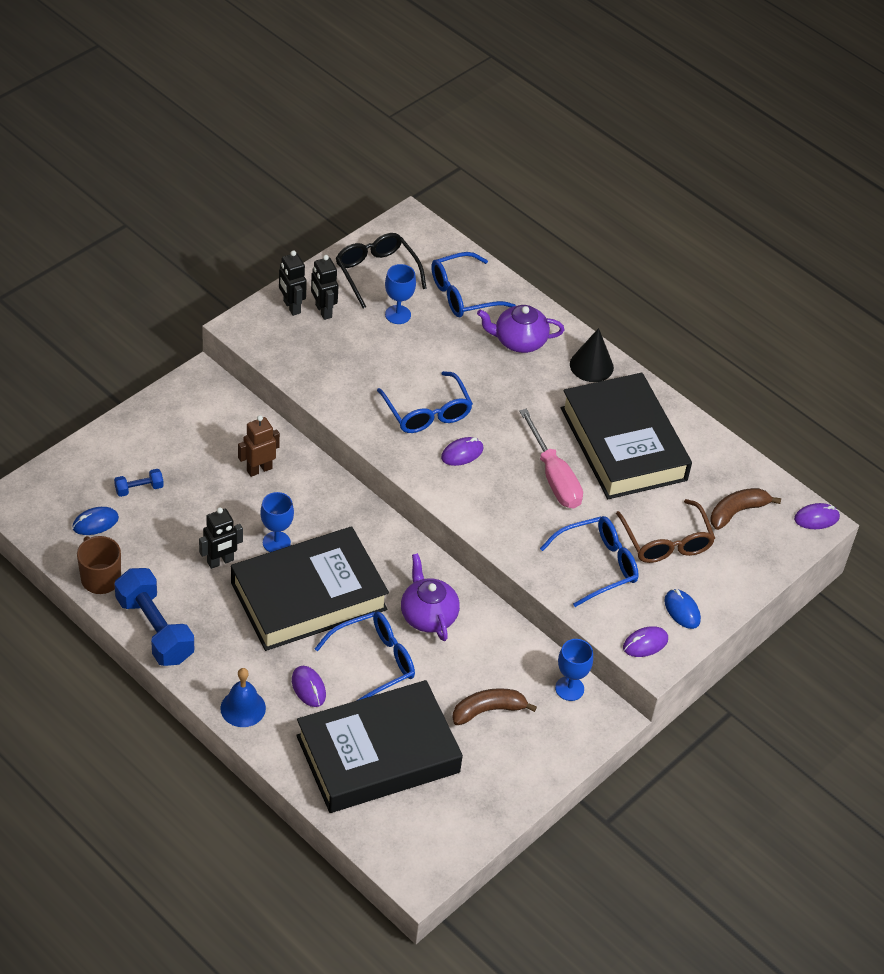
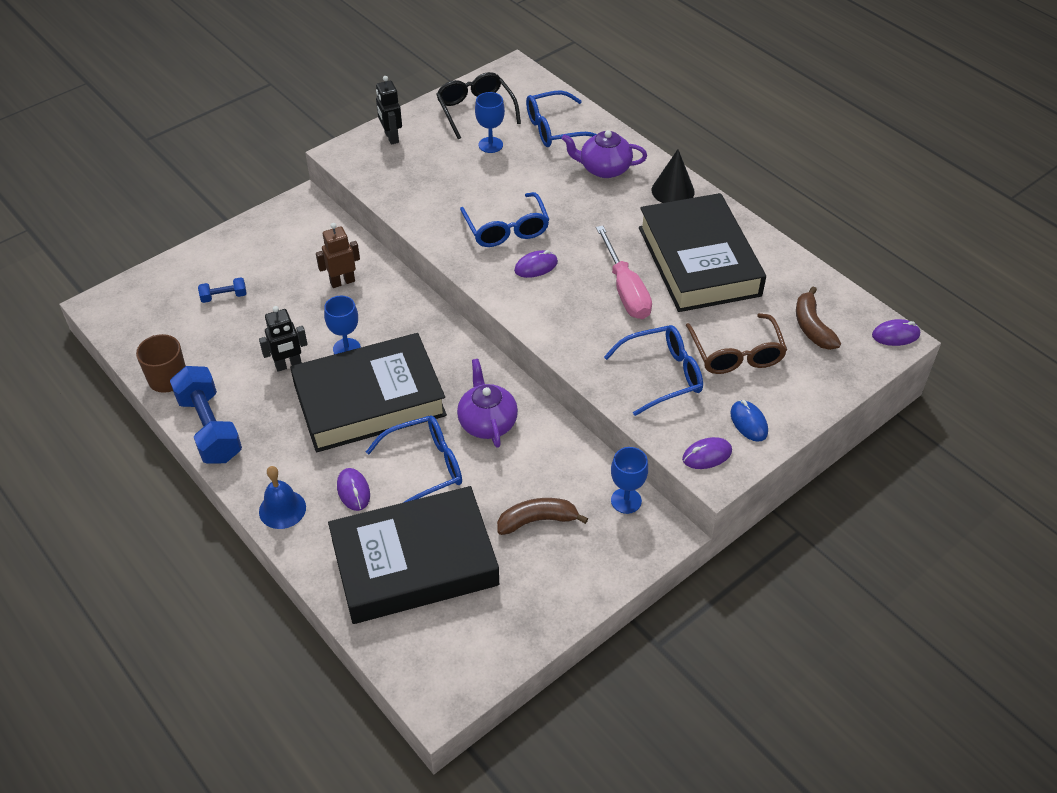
camera: 10 degrees right, 0 degrees up
(95, 523) = (175, 326): blue mouse -> none
(323, 311) = (420, 141): black robot -> none
(737, 512) = (812, 327): brown banana -> brown banana turned 75 degrees counterclockwise

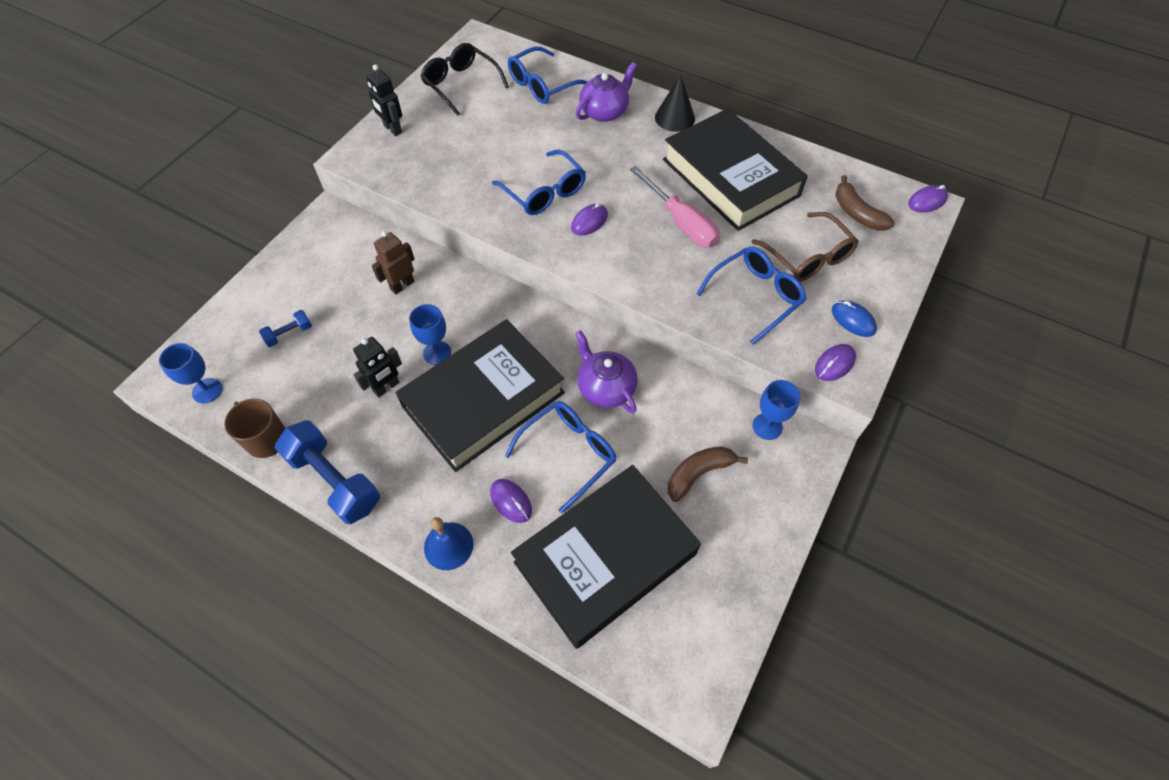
camera: 20 degrees left, 10 degrees up
(490, 145) = (490, 114): blue goblet -> blue goblet (207, 390)
(604, 169) = (604, 112): purple teapot -> purple teapot turned 150 degrees clockwise

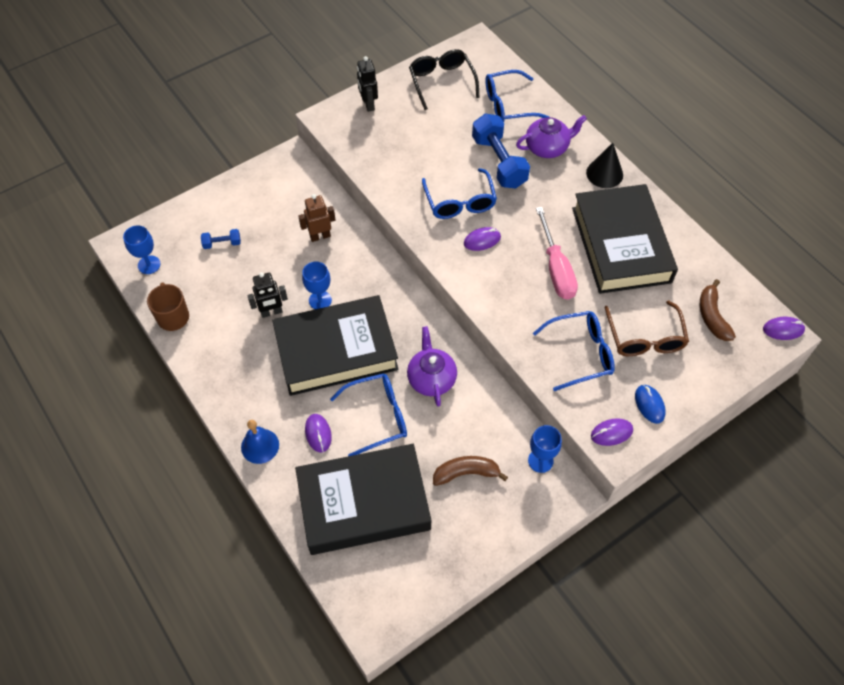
camera: 25 degrees right, 0 degrees up
(334, 480) = (205, 366): blue dumbbell -> blue dumbbell (499, 162)

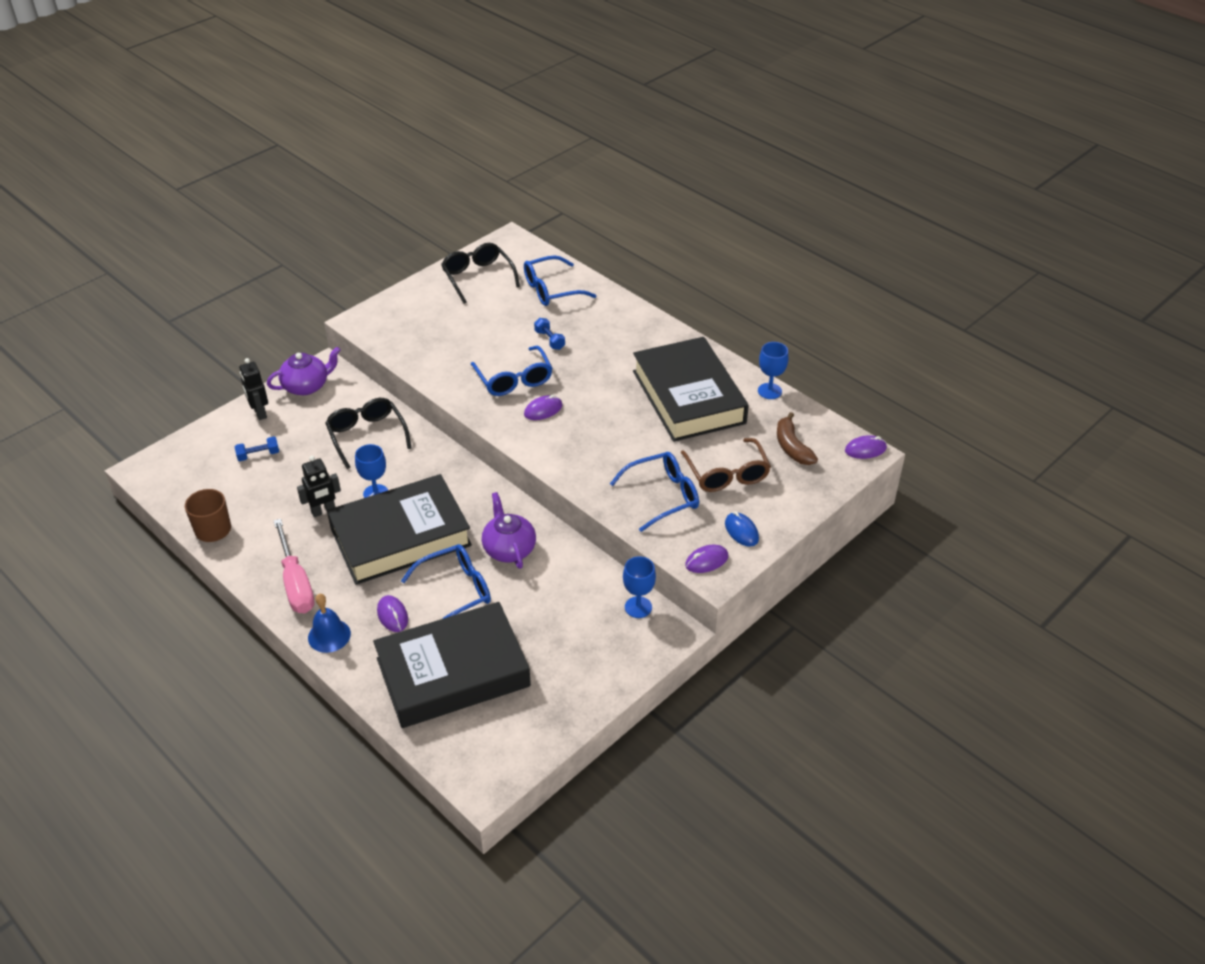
camera: 10 degrees left, 15 degrees down
(149, 265) = (178, 484): blue goblet -> blue goblet (769, 391)
(320, 236) = (367, 435): brown robot -> black glasses
(368, 104) = (402, 305): black robot -> black robot (259, 413)
(466, 473) = (560, 629): brown banana -> none
(499, 162) = (549, 340): blue dumbbell -> blue dumbbell, size x0.47
(547, 147) = (598, 322): purple teapot -> purple teapot (306, 386)
(556, 268) = (625, 425): pink screwdriver -> pink screwdriver (296, 583)
(604, 173) = (661, 338): black cone -> none

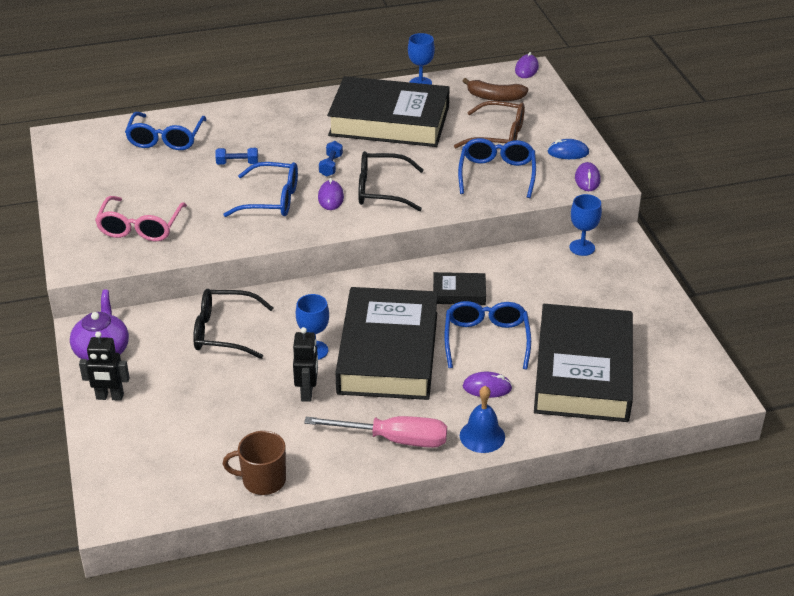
camera: 60 degrees left, 5 degrees down
(258, 455) = (178, 416): blue dumbbell -> blue dumbbell (331, 166)
(426, 330) = (140, 227): none -> pink glasses
(478, 277) = (94, 172): black glasses -> black glasses (381, 190)
(509, 549) = (459, 293): purple teapot -> black book

